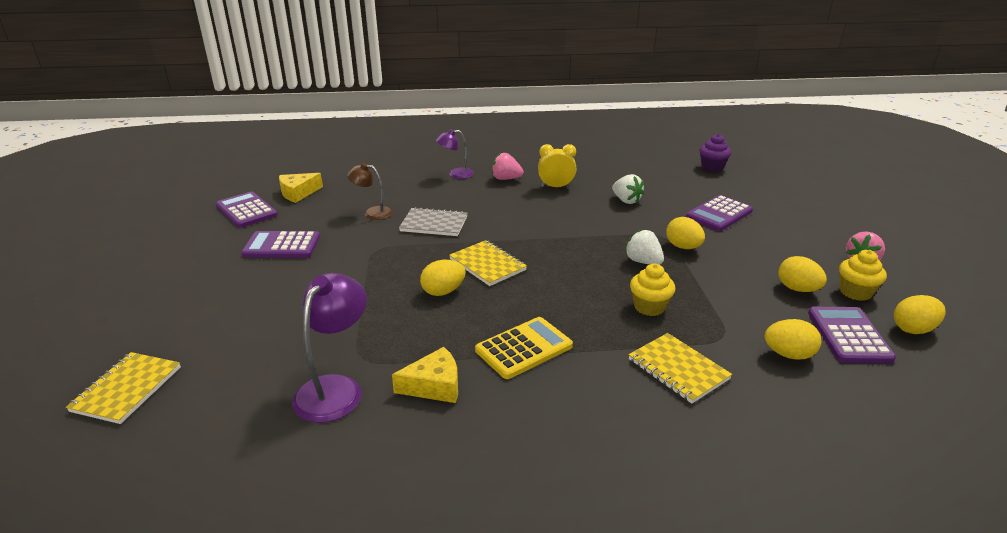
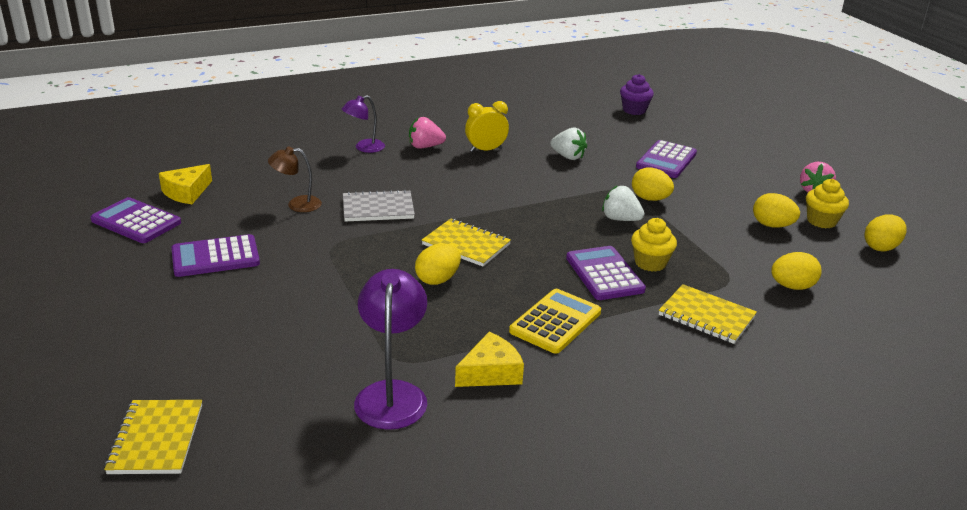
camera: 20 degrees left, 0 degrees up
(849, 335) = (833, 261): purple calculator -> purple calculator (604, 274)

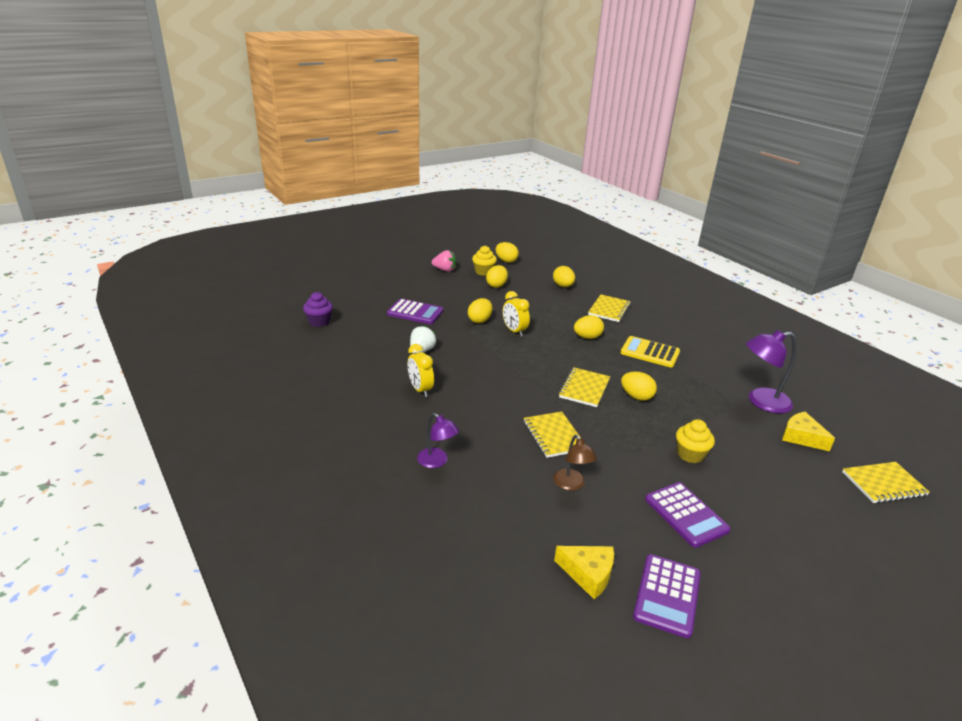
camera: 100 degrees left, 0 degrees up
(378, 208) = (553, 436): grey notebook -> yellow notebook
(425, 147) = (423, 423): pink strawberry -> none
(491, 372) = (713, 371): yellow cheese -> yellow cheese (801, 437)
(604, 274) = (587, 337): purple calculator -> yellow egg
(620, 219) = (514, 331): white strawberry -> yellow clock
(650, 263) = (564, 323): yellow cupcake -> yellow cupcake (690, 454)

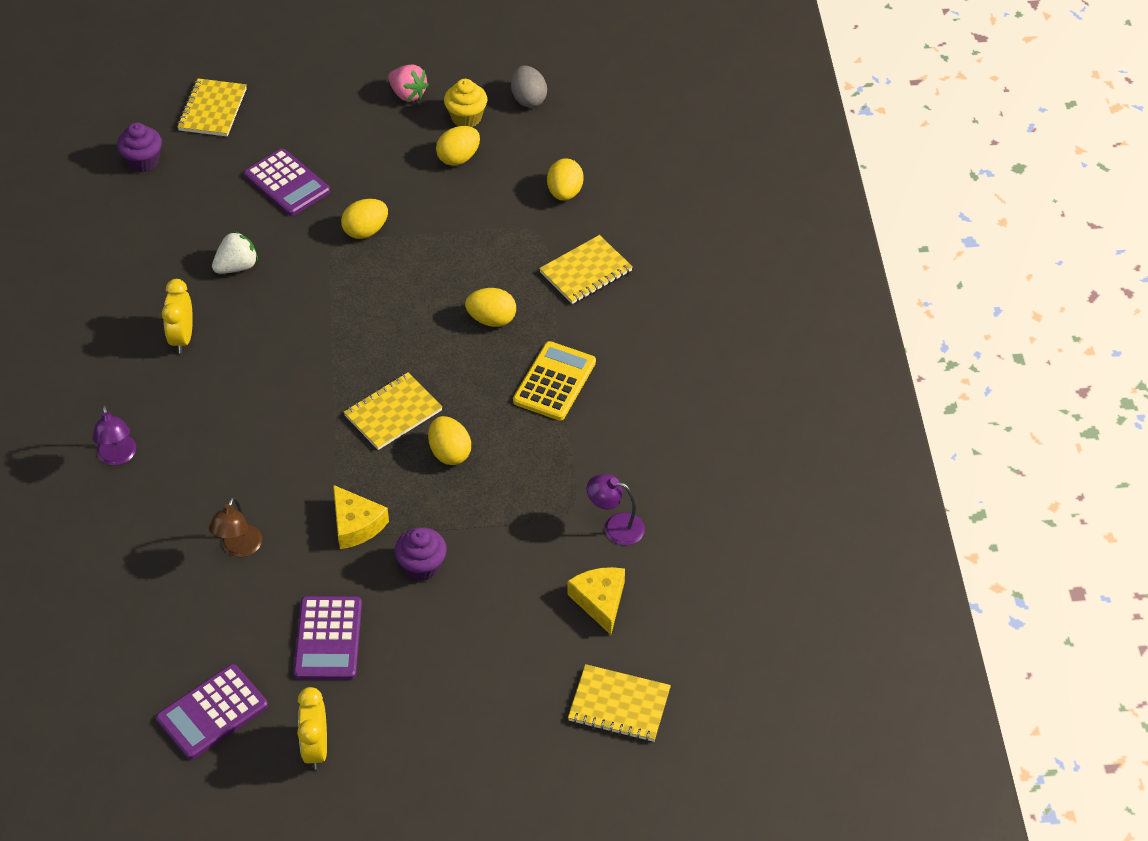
camera: 30 degrees right, 20 degrees up
(506, 261) = (528, 99): yellow egg -> grey egg
(514, 331) = (396, 270): yellow clock -> yellow clock (316, 748)
(553, 436) = (282, 473): yellow notebook -> yellow notebook (212, 109)
(588, 574) = (157, 657): yellow cheese -> yellow cheese (356, 525)
(650, 352) = (554, 382): yellow calculator -> yellow calculator turned 60 degrees clockwise
(690, 454) = (422, 566): yellow cupcake -> purple cupcake
(761, 402) = (615, 526): purple lamp -> purple lamp, size x0.62

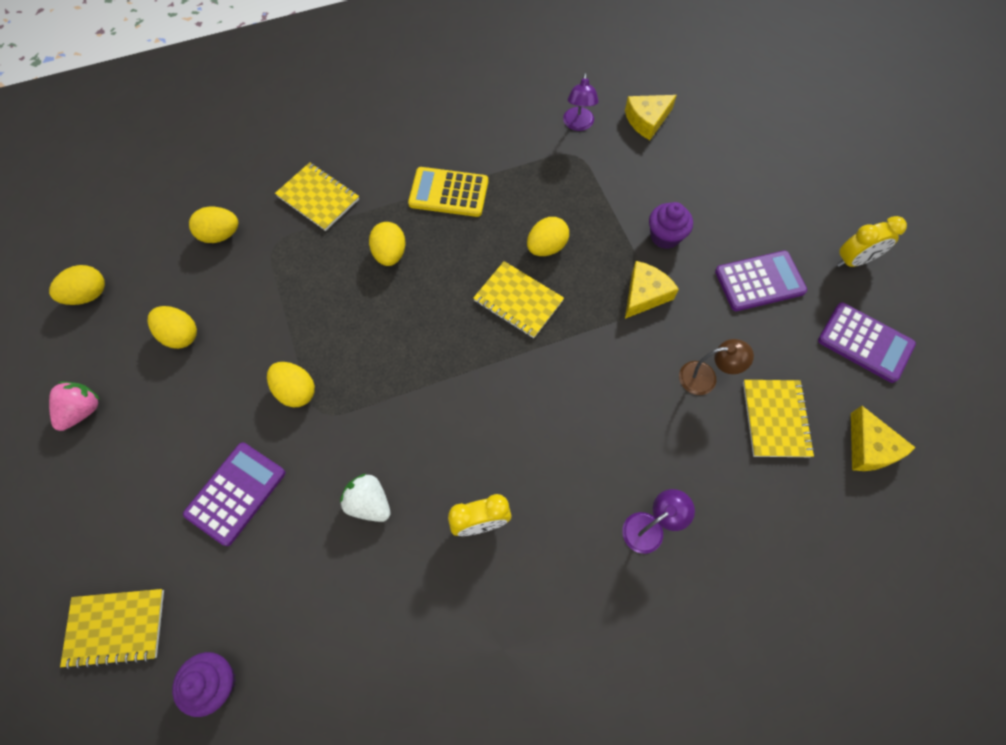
camera: 105 degrees left, 15 degrees up
(101, 665) = (869, 448): none -> yellow cheese
(466, 117) = (119, 344): yellow cupcake -> none
(528, 99) = (88, 295): grey egg -> yellow egg
(619, 705) = (725, 93): yellow notebook -> yellow notebook (775, 419)

